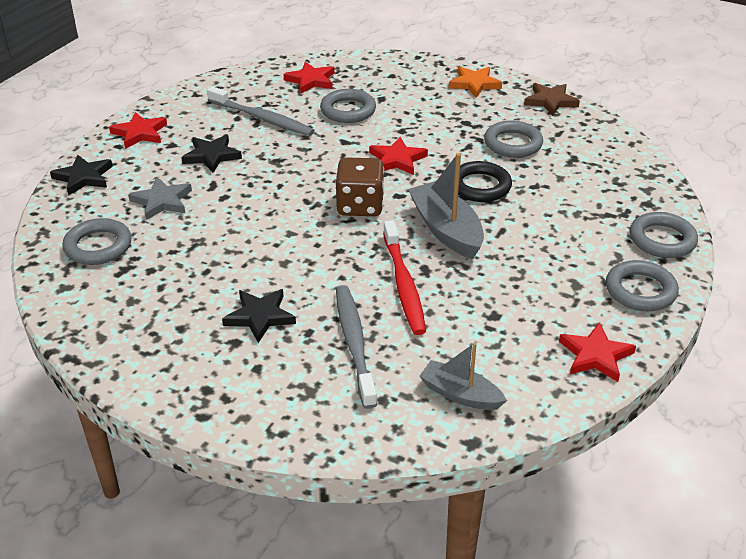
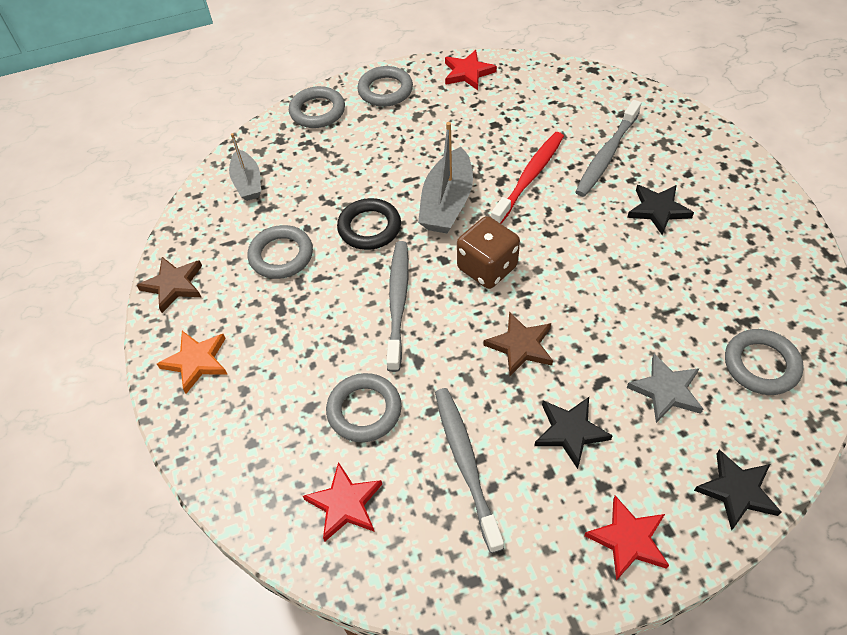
camera: 135 degrees left, 15 degrees up
(285, 177) = (520, 346): none -> brown star
(397, 159) = (398, 302): red star -> grey toothbrush
(460, 394) = (572, 93): grey boat -> grey boat (247, 182)

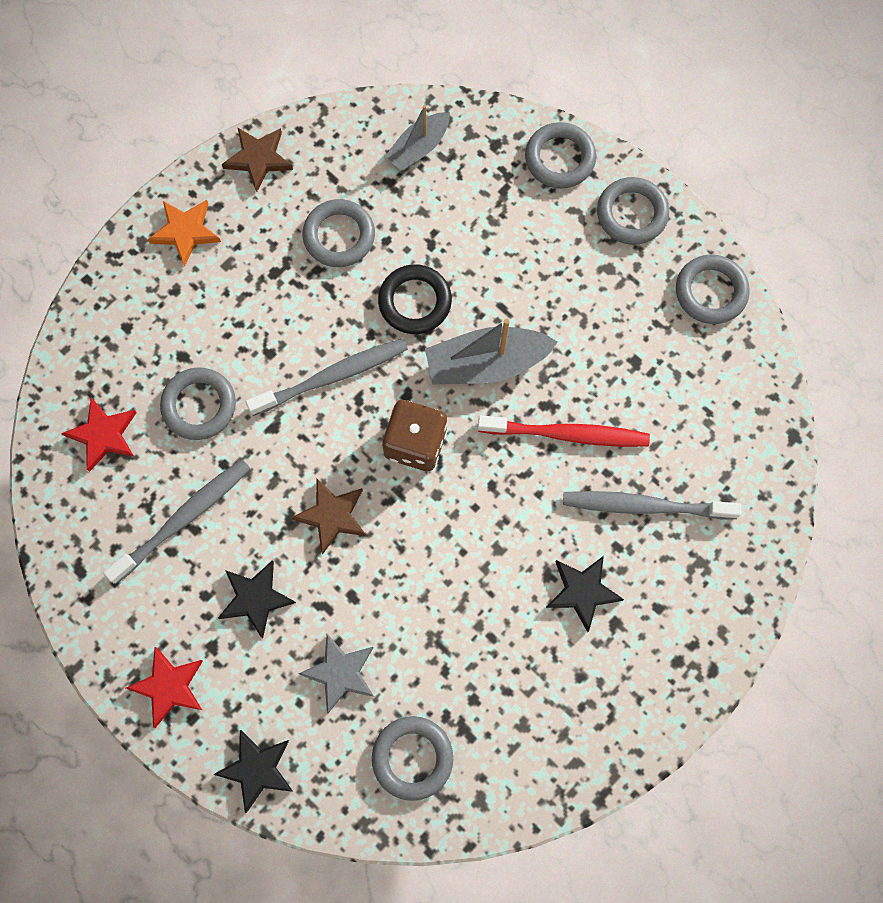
camera: 60 degrees right, 20 degrees up
(468, 73) = (710, 292): red star -> grey ring

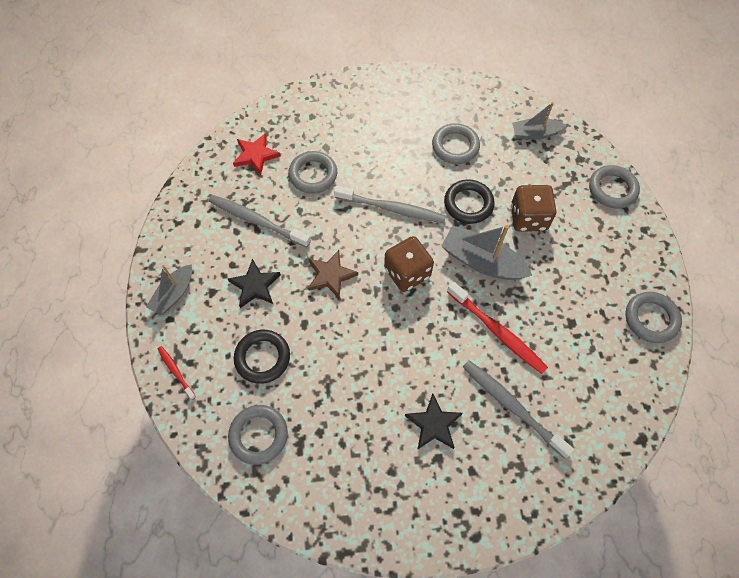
camera: 40 degrees right, 10 degrees down
(169, 686) = (174, 294): red star -> grey boat
(184, 518) = (257, 221): grey toothbrush -> grey toothbrush turned 150 degrees counterclockwise
(185, 232) = (379, 94): orange star -> none
(257, 769) = (176, 371): black star -> red toothbrush
(258, 159) = (445, 86): brown star -> none
(340, 673) = (262, 358): grey star -> black ring
(495, 268) = (528, 218): none -> brown dice
(631, 214) = (633, 244): grey ring -> none

